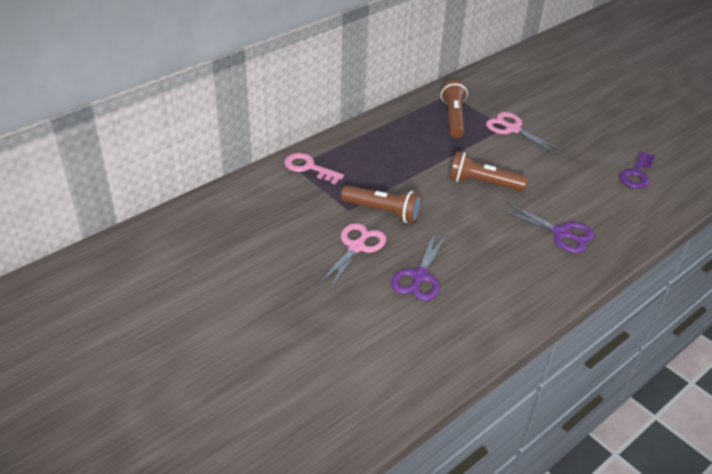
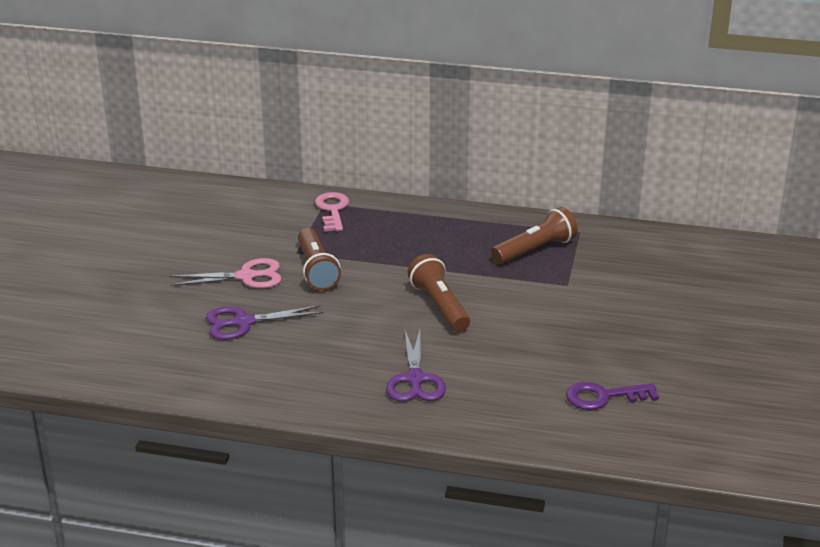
camera: 55 degrees right, 10 degrees down
(513, 129) = (570, 290): pink scissors -> none

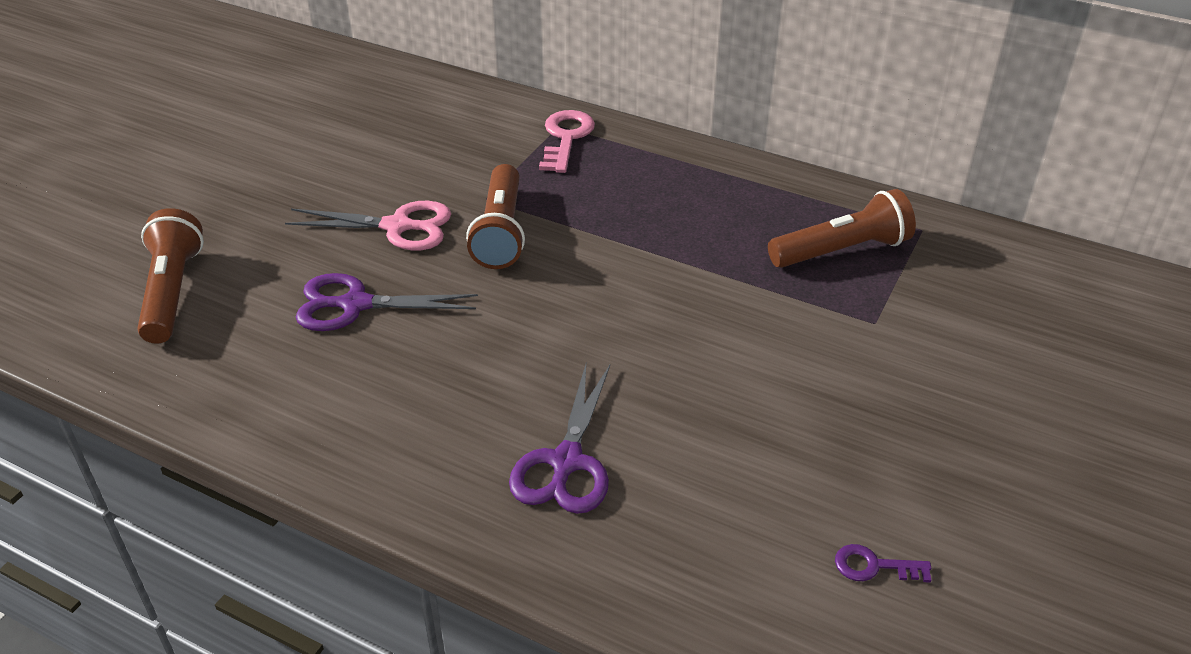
camera: 15 degrees right, 10 degrees up
(439, 306) = (658, 327): brown flashlight -> brown flashlight (172, 292)
(604, 397) = (874, 566): purple key -> purple key, size x0.58

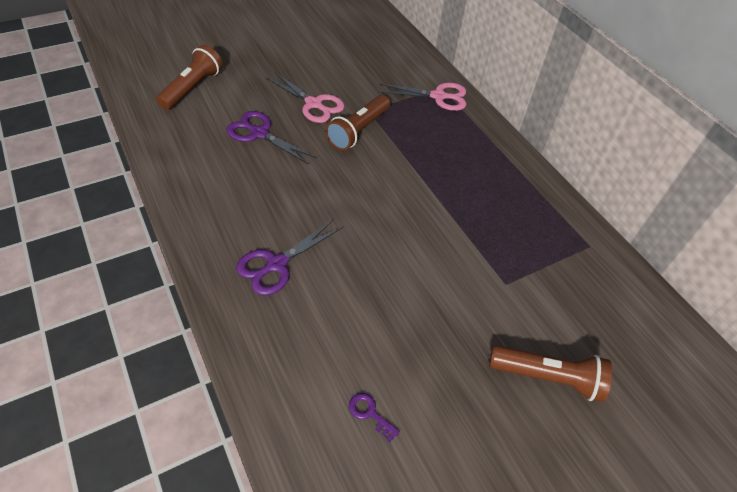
camera: 30 degrees right, 10 degrees up
(566, 138) = (438, 96): pink key -> pink scissors
(841, 251) = (528, 233): brown flashlight -> brown flashlight (547, 377)

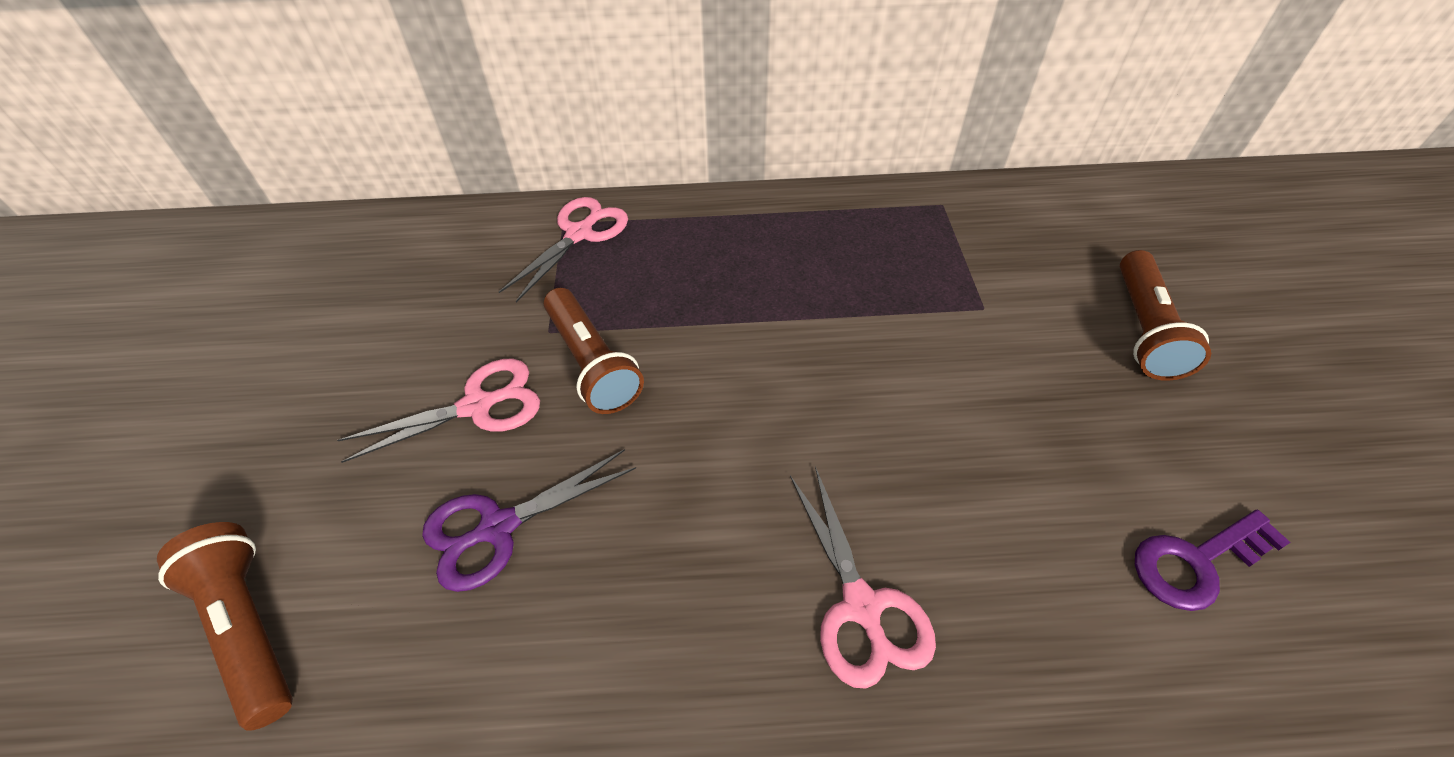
camera: 60 degrees left, 0 degrees up
(276, 264) = (861, 607): purple scissors -> pink scissors
(370, 414) = (1196, 562): purple key -> purple key, size x1.73
(547, 377) = (1143, 329): brown flashlight -> brown flashlight turned 150 degrees clockwise

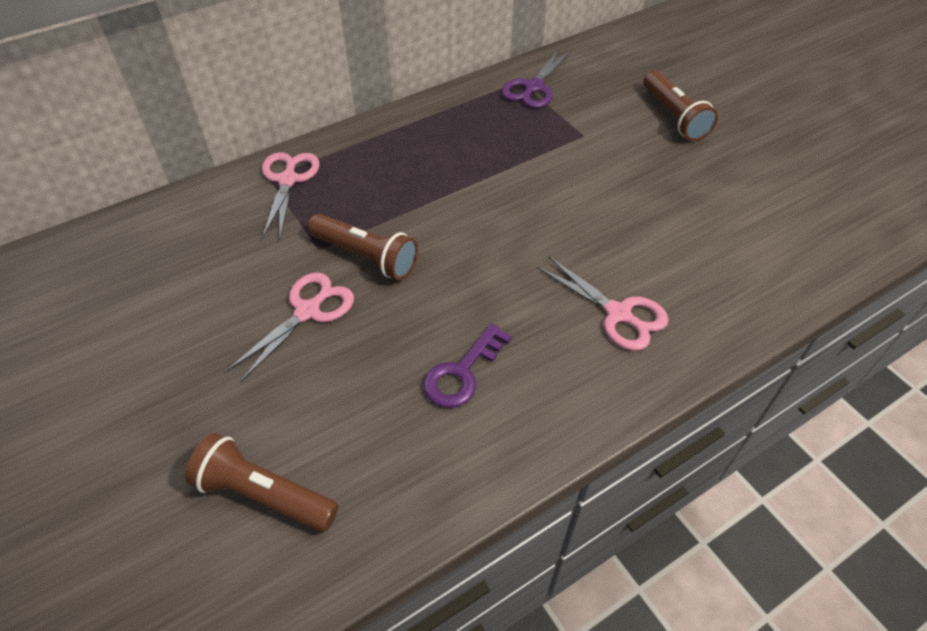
camera: 30 degrees left, 0 degrees up
(498, 527) = (382, 370): purple scissors -> purple scissors (533, 87)
(1196, 562) = (760, 223): purple key -> purple key (462, 372)

